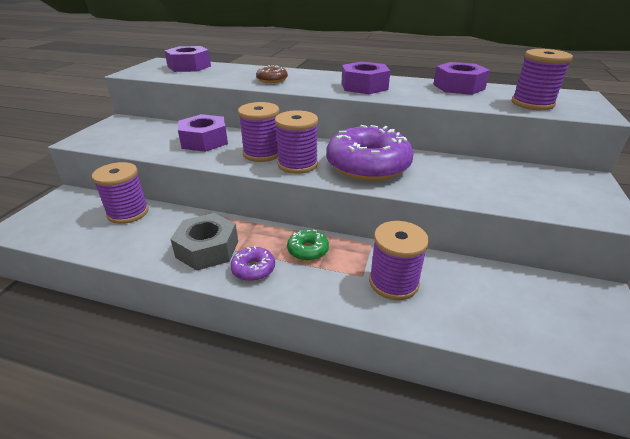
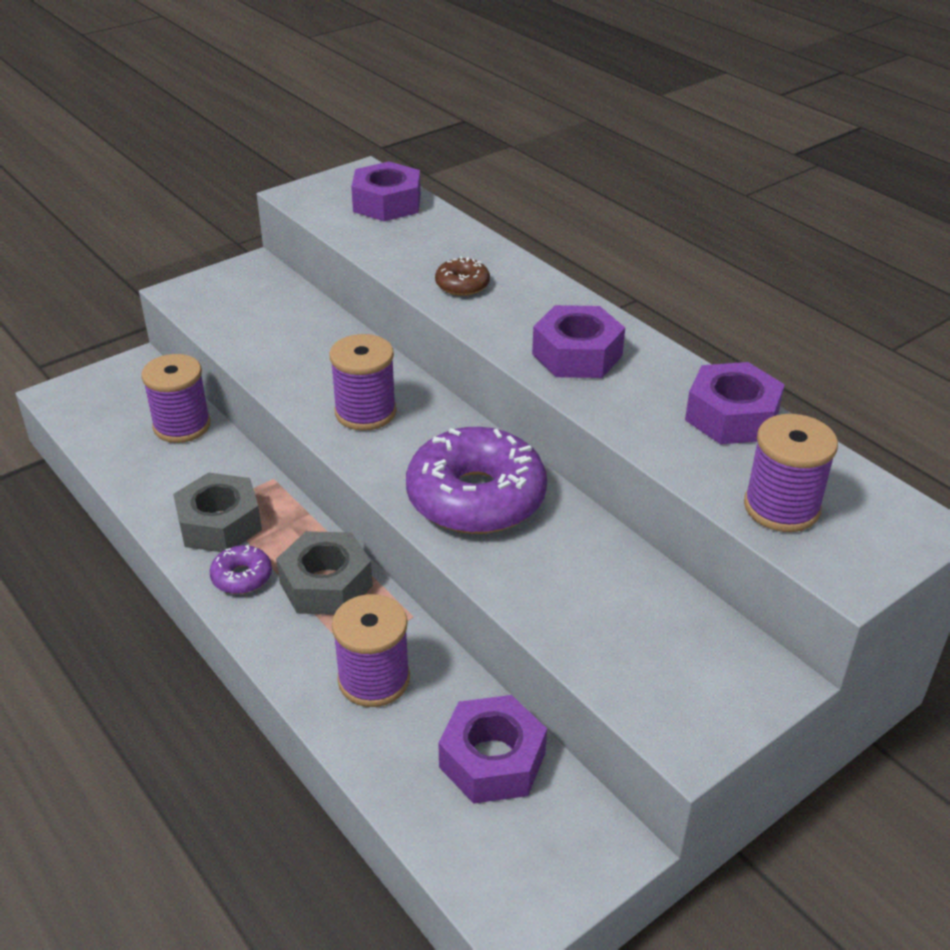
camera: 35 degrees right, 5 degrees up
(204, 141) = (319, 355): purple nut -> purple nut (492, 760)
(297, 164) = (387, 453): purple spool -> none
(308, 250) = (326, 584): green donut -> grey nut

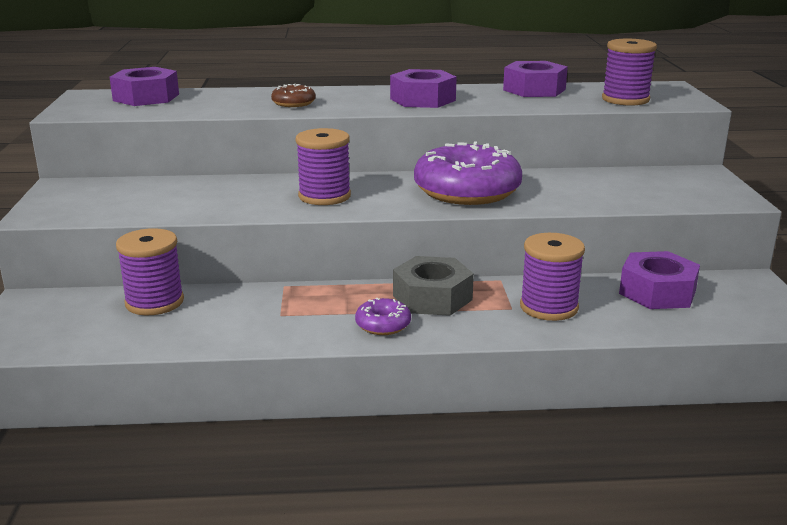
camera: 55 degrees left, 15 degrees down
(219, 524) = (307, 318): grey nut -> none

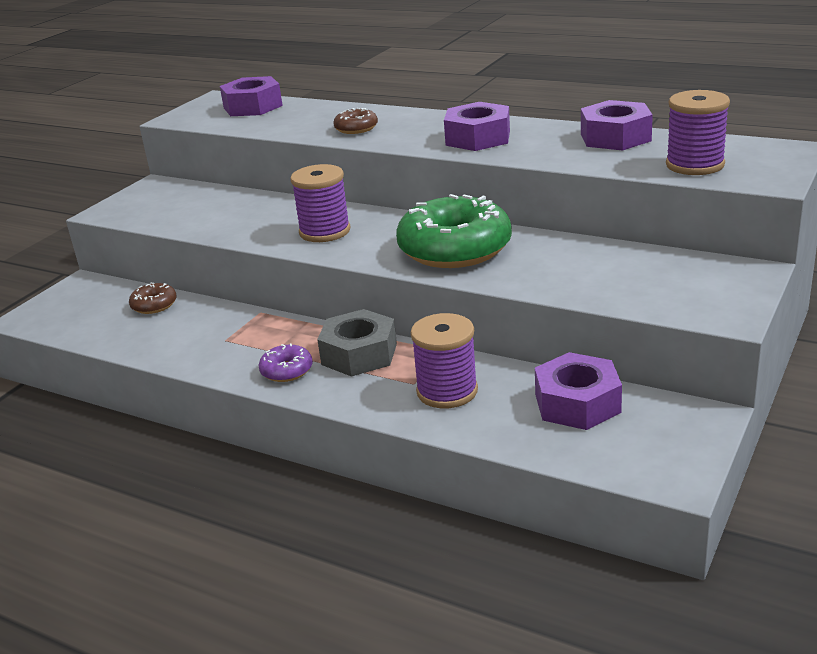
camera: 35 degrees right, 5 degrees up
(154, 302) = (154, 305): purple spool -> brown donut
(467, 191) = (455, 249): purple donut -> green donut

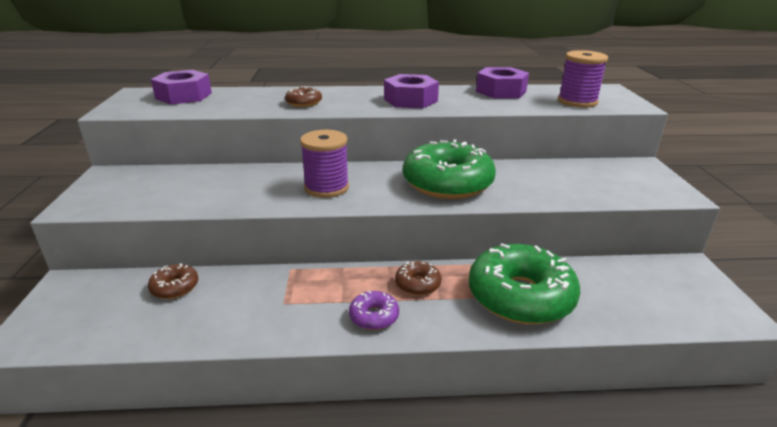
camera: 35 degrees left, 0 degrees up
(359, 354) = (417, 284): grey nut -> brown donut
(447, 391) = (520, 296): purple spool -> green donut
(577, 403) = (612, 279): purple nut -> none

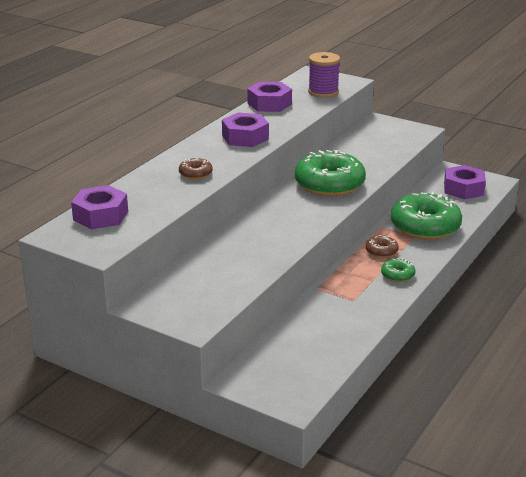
camera: 55 degrees left, 0 degrees up
(175, 287) = (292, 336): brown donut -> none
(326, 188) = (285, 224): purple spool -> none
(374, 316) = (397, 275): purple donut -> green donut
(664, 294) = (463, 189): none -> purple nut

